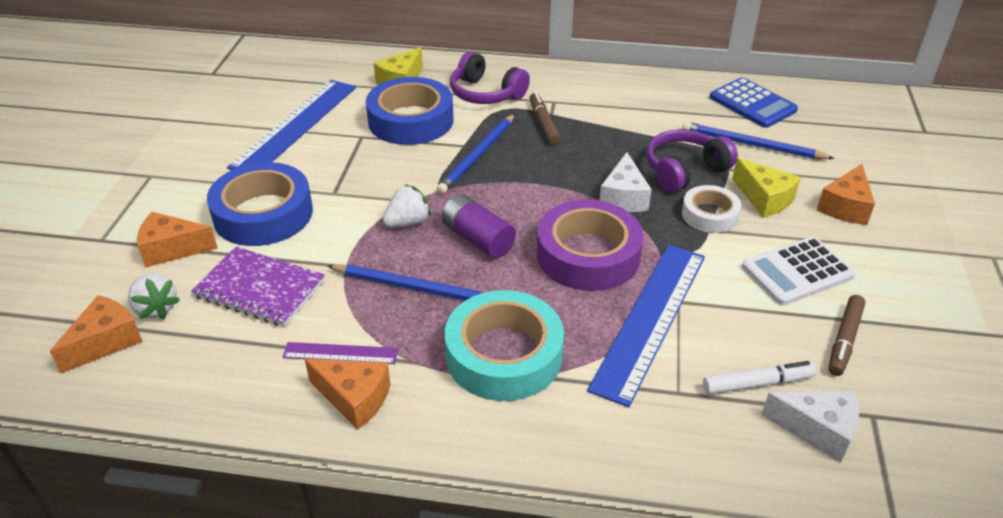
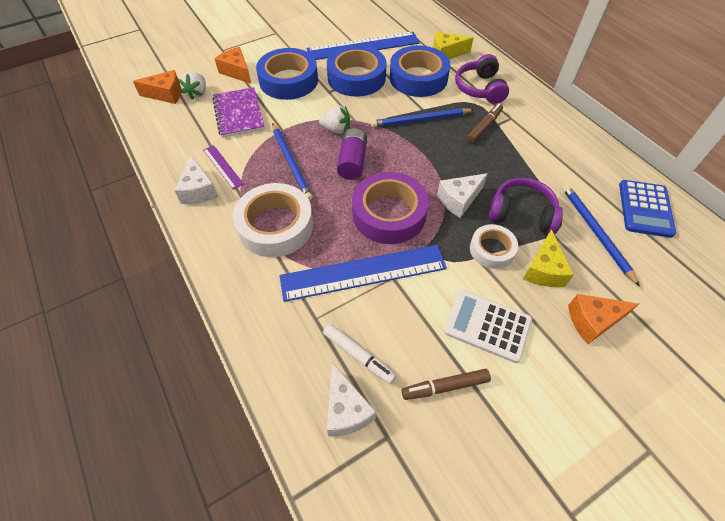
camera: 50 degrees right, 15 degrees up
(342, 160) = (356, 77): none -> blue tape
(354, 398) = (198, 190): orange cheese -> white cheese
(504, 355) = (275, 226): turquoise tape -> white tape

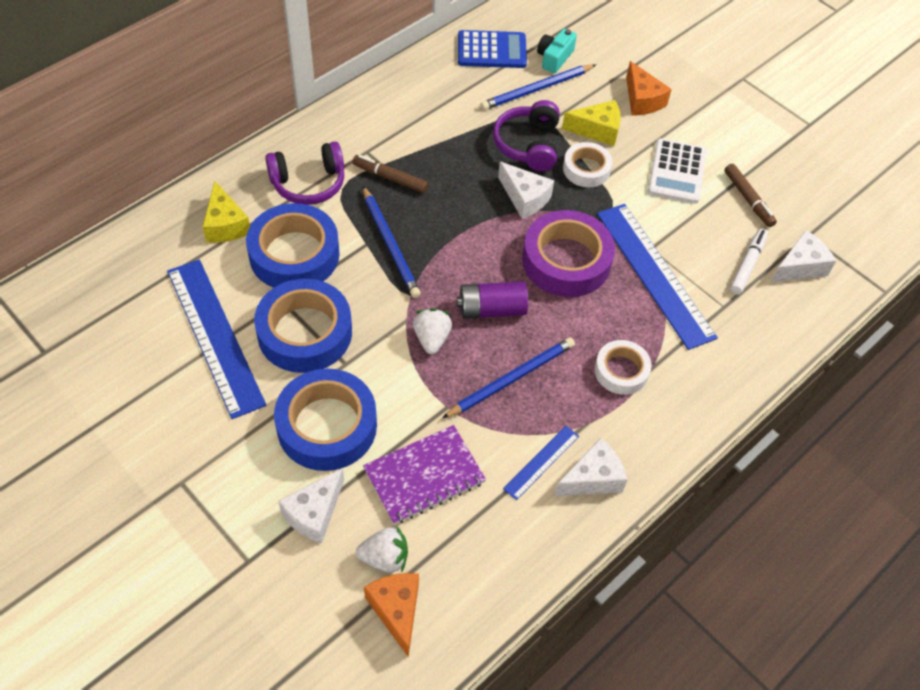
camera: 105 degrees left, 0 degrees up
(223, 166) = (541, 462): purple ruler -> blue ruler
(237, 72) = (314, 513): orange cheese -> white cheese
(275, 226) = (621, 371): white tape -> white tape, size x0.57
(645, 256) = (554, 58): none -> turquoise camera

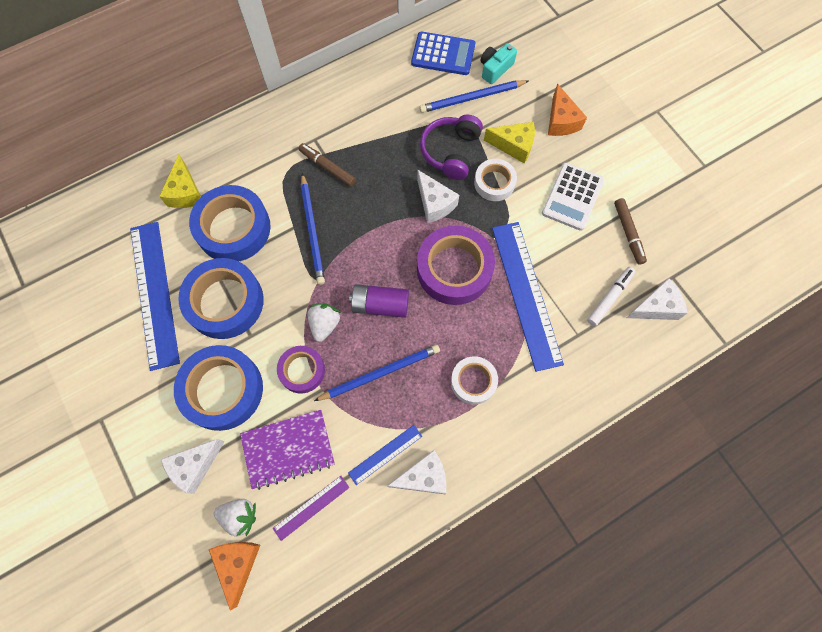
camera: 15 degrees right, 15 degrees up
(308, 183) = (260, 163): purple headphones -> none
(418, 390) = (302, 371): none -> purple tape
(469, 533) = (311, 507): none -> purple ruler

